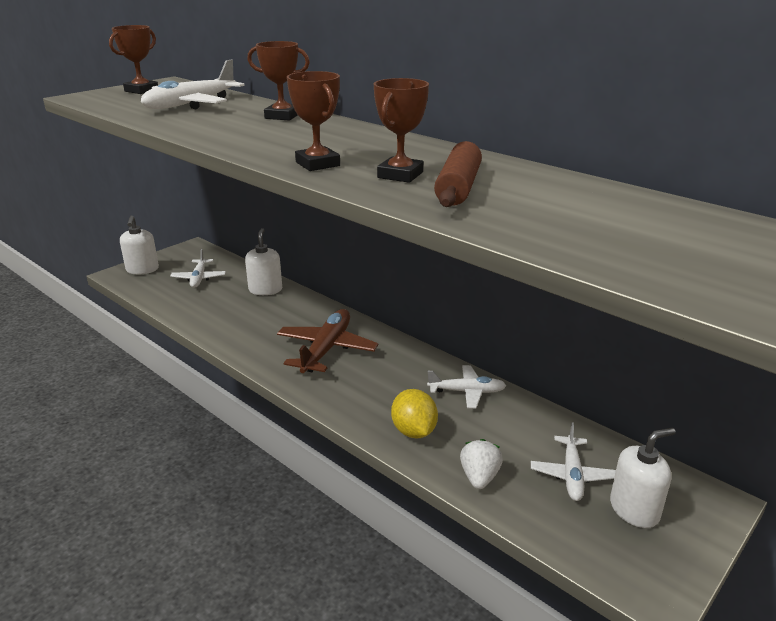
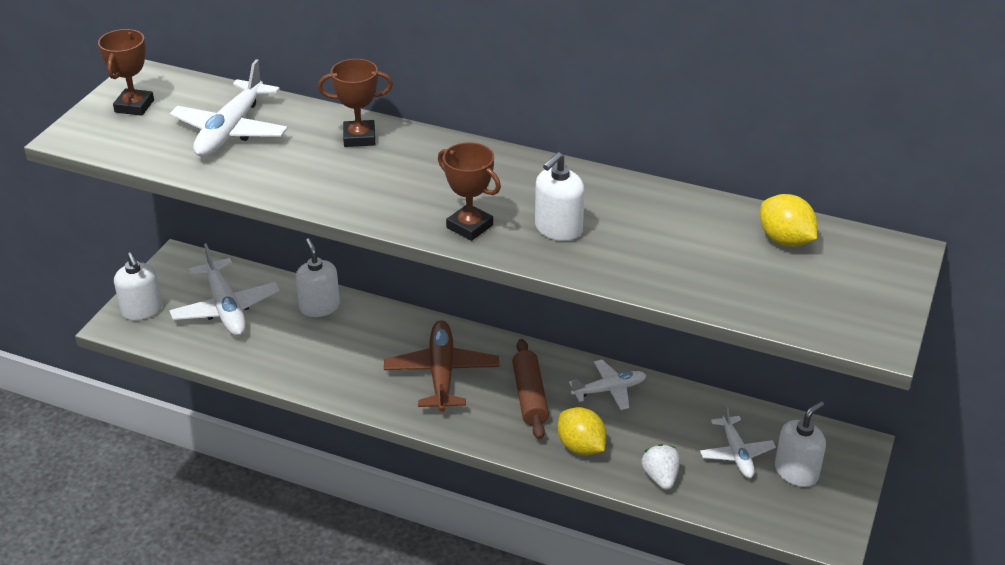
camera: 20 degrees left, 10 degrees up
(199, 278) = (225, 307): white plane -> white plane, size x1.61
(400, 175) = (558, 229): brown trophy -> white soap dispenser
(458, 187) = (620, 238): brown rolling pin -> brown rolling pin (530, 396)
(646, 211) = (785, 240): none -> yellow lemon

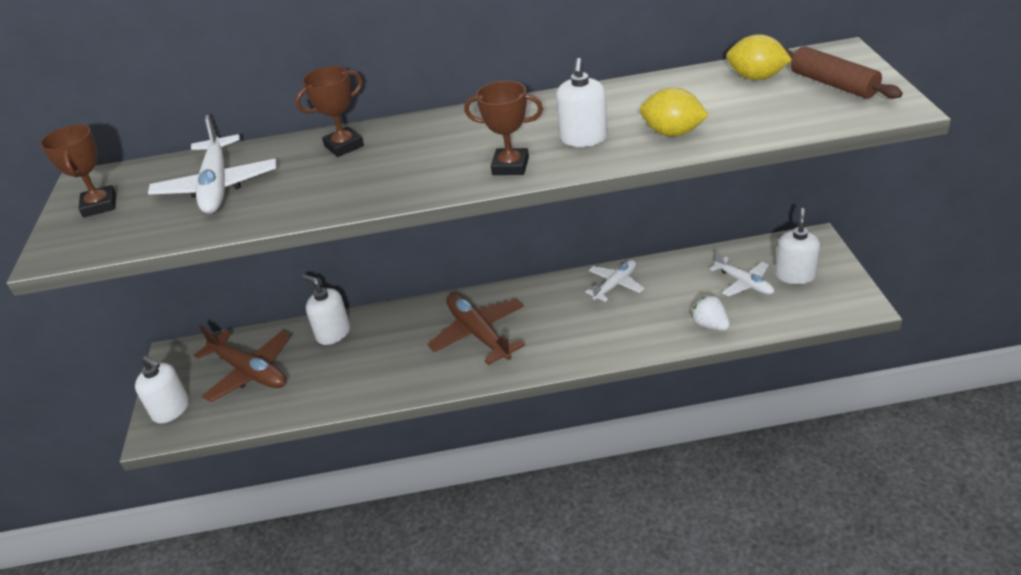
camera: 25 degrees left, 0 degrees up
(225, 307) = (249, 371): white plane -> brown plane
(530, 396) = (562, 317): brown rolling pin -> brown rolling pin (833, 84)
(581, 447) = (633, 333): yellow lemon -> yellow lemon (672, 133)

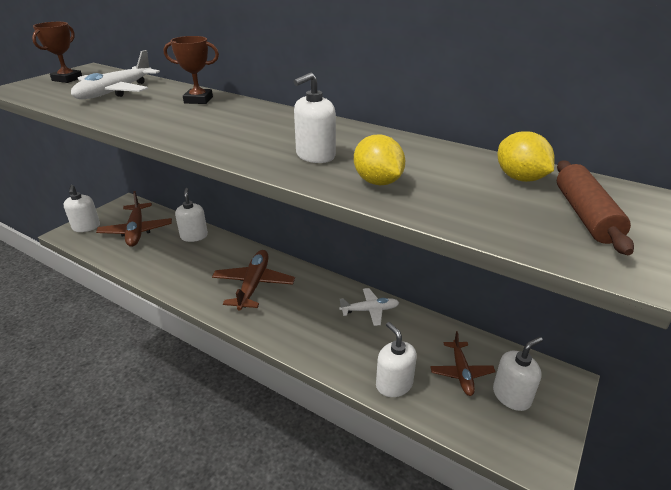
camera: 35 degrees right, 5 degrees down
(510, 166) = (242, 149): brown trophy -> none
(710, 325) = (394, 384): white strawberry -> white soap dispenser
(744, 283) = (461, 372): white plane -> brown plane

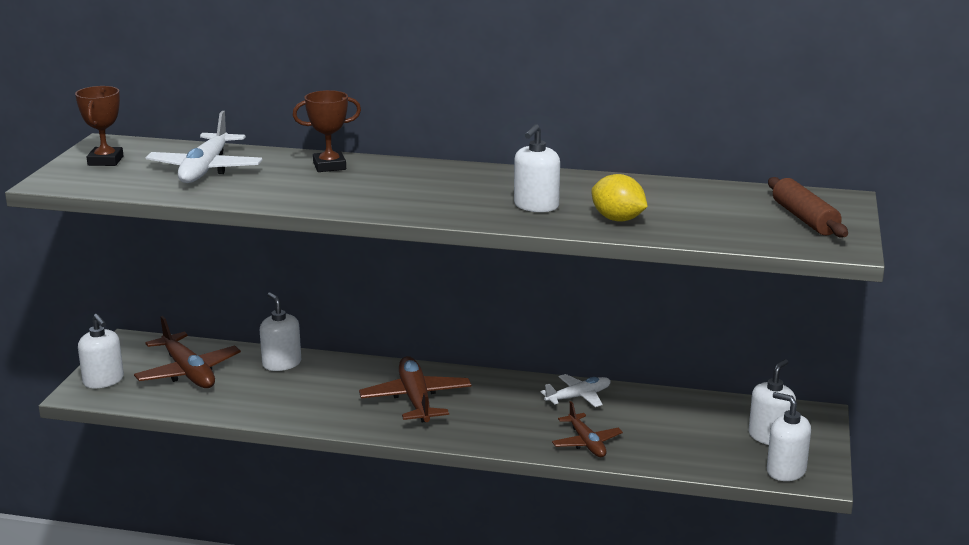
camera: 20 degrees left, 10 degrees down
(394, 384) = (647, 452): white soap dispenser -> white soap dispenser (786, 471)
(461, 372) = (711, 429): brown plane -> brown plane (586, 442)
(520, 178) = (738, 199): yellow lemon -> none

